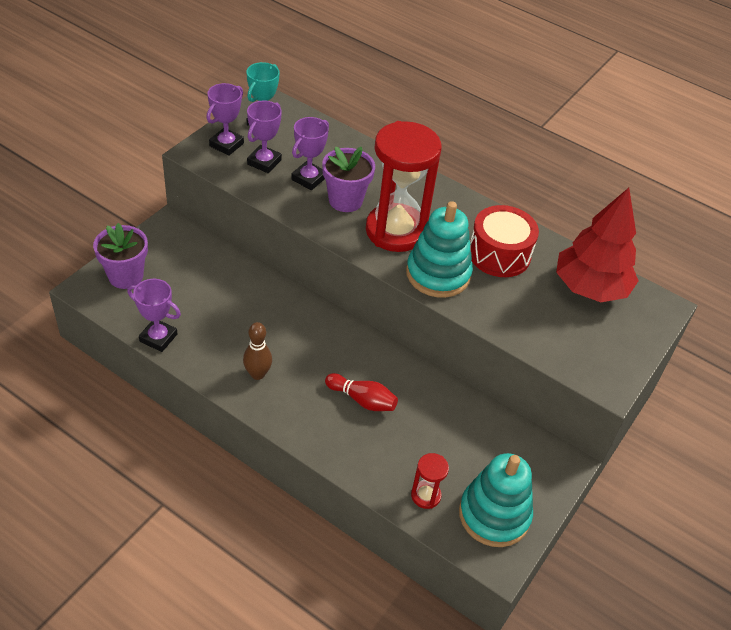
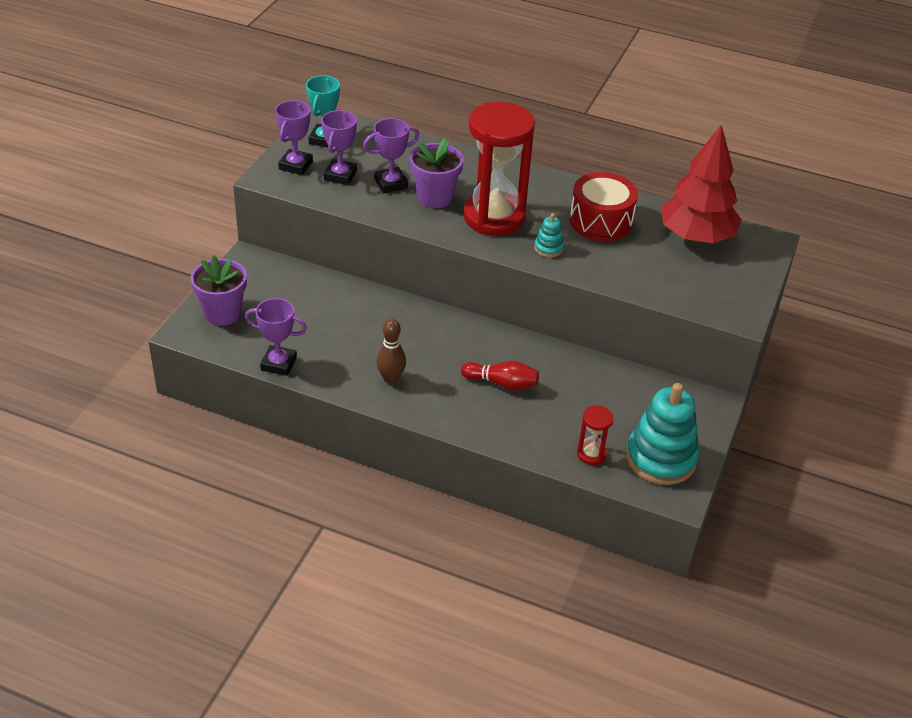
camera: 10 degrees left, 5 degrees down
(308, 178) = (391, 183): purple trophy -> purple trophy turned 45 degrees clockwise
(438, 274) = (548, 248): turquoise stacking toy -> turquoise stacking toy, size x0.45

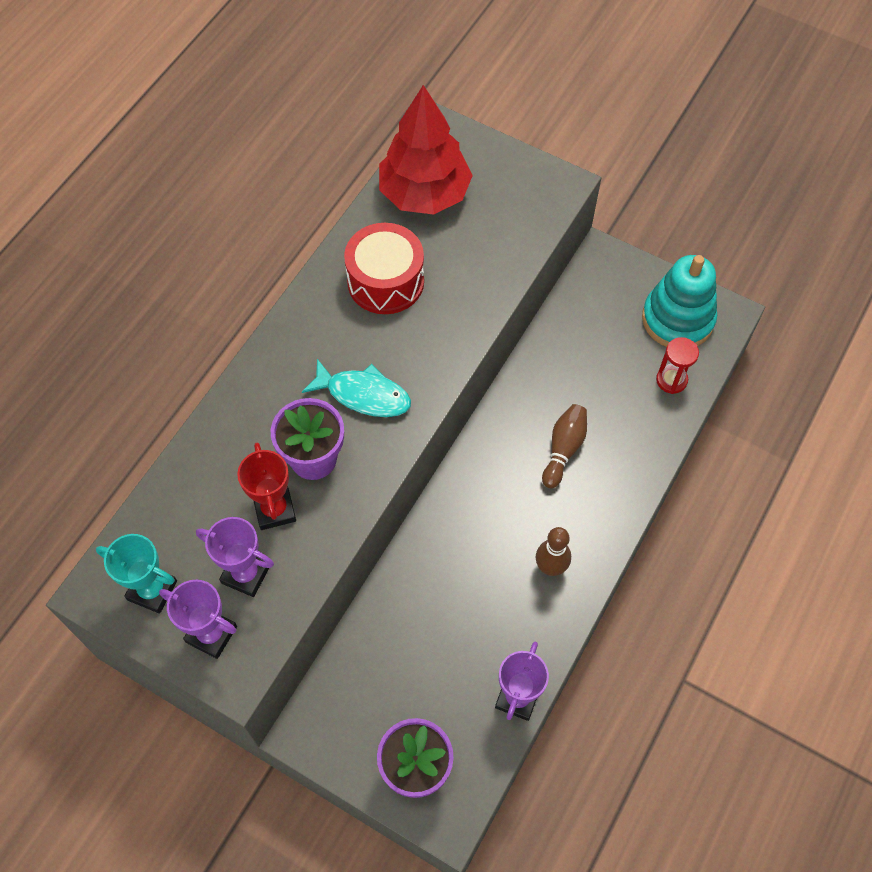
camera: 80 degrees left, 20 degrees up
(391, 183) = (275, 510): purple trophy -> red trophy
(494, 217) = (363, 395): red hourglass -> turquoise fish
(502, 383) = (563, 449): red bowling pin -> brown bowling pin
(548, 248) = (431, 345): turquoise stacking toy -> none

